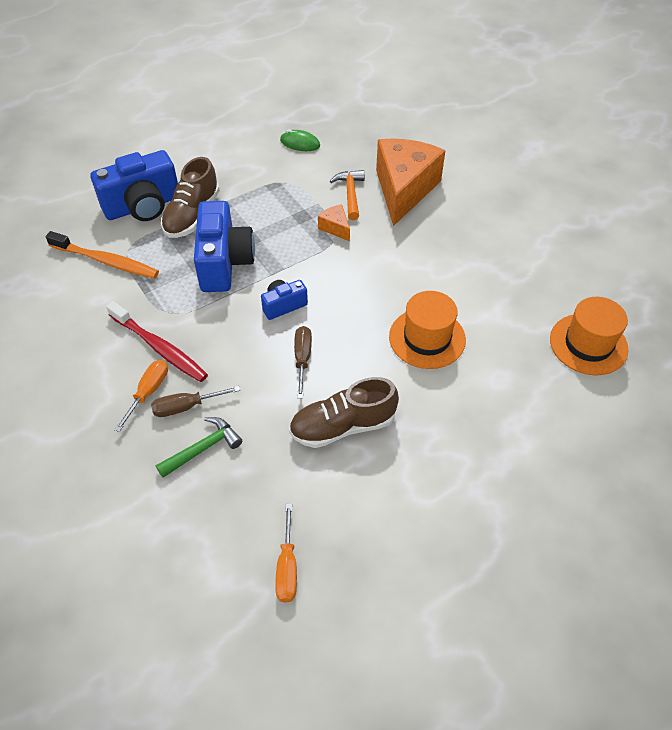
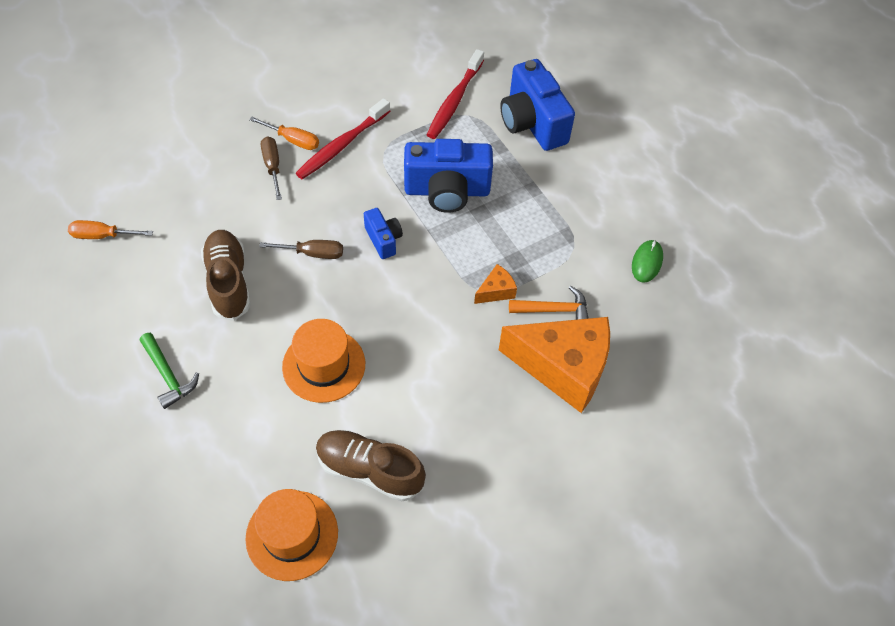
camera: 90 degrees right, 5 degrees up
(106, 261) = (454, 100): orange toothbrush -> red toothbrush
(192, 215) = (518, 163): brown shoe -> brown shoe (369, 470)
(203, 448) = (227, 179): green hammer -> green hammer (168, 375)

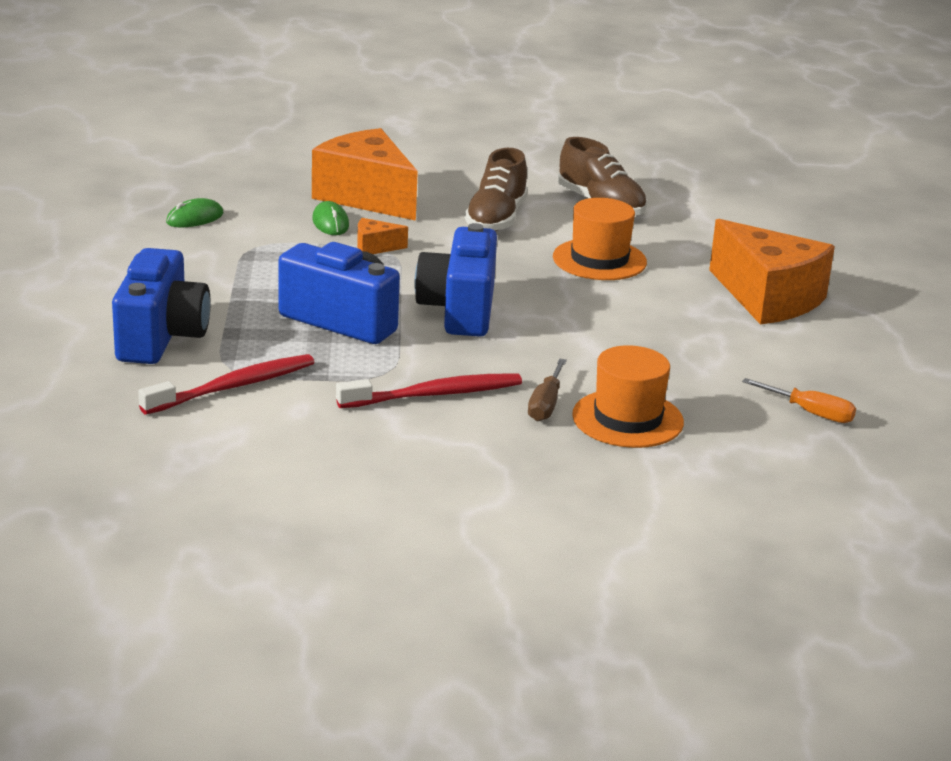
camera: 150 degrees left, 30 degrees down
(168, 375) = (768, 298): green hammer -> orange cheese
(228, 282) = (667, 334): brown shoe -> brown shoe (496, 219)
(292, 535) = (693, 200): orange hat -> orange hat (627, 419)
(293, 140) = (497, 420): orange screwdriver -> none
(312, 253) = (552, 325): brown screwdriver -> none
(383, 239) = (459, 310): blue camera -> blue camera, size x1.94
(554, 310) = (330, 223): orange hammer -> green mouse

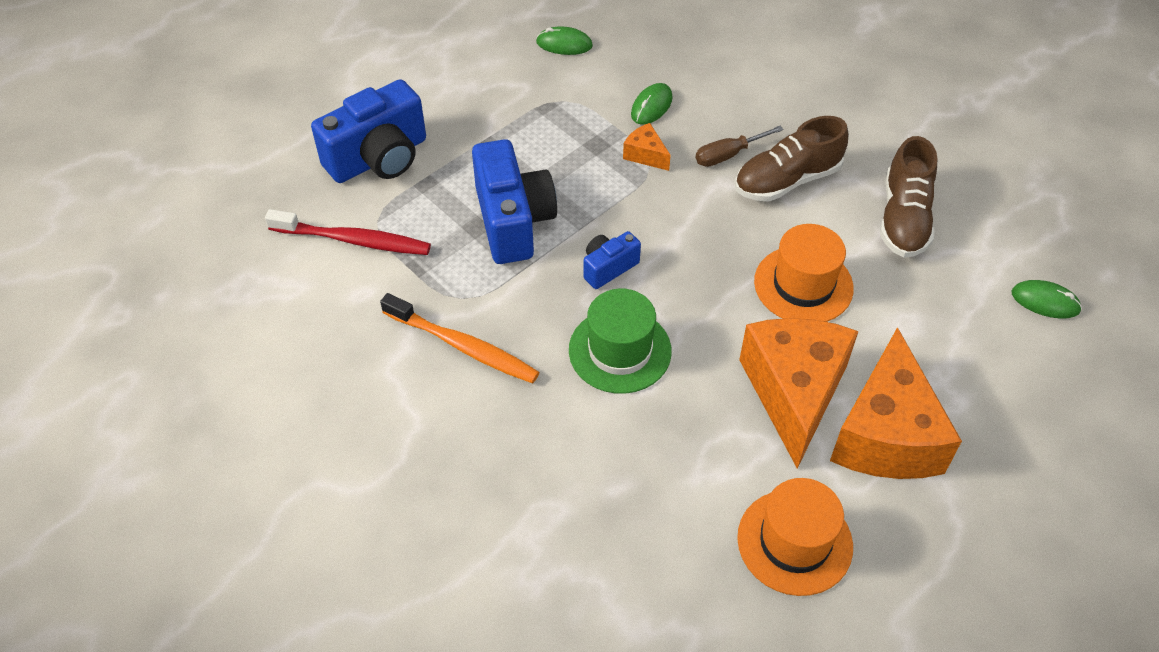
camera: 50 degrees right, 25 degrees up
(366, 197) = (719, 92): orange cheese -> orange cheese (793, 393)
(434, 395) = (463, 346): red toothbrush -> orange toothbrush
(459, 310) = (608, 268): blue camera -> blue camera, size x0.51
(545, 343) = (620, 350): none -> green hat
(546, 404) = (523, 418): brown screwdriver -> brown screwdriver (728, 155)
(627, 419) = (558, 482): orange hat -> orange hat (794, 542)
(743, 205) = (1045, 301): none -> green mouse
(810, 413) = (712, 597): orange screwdriver -> none

